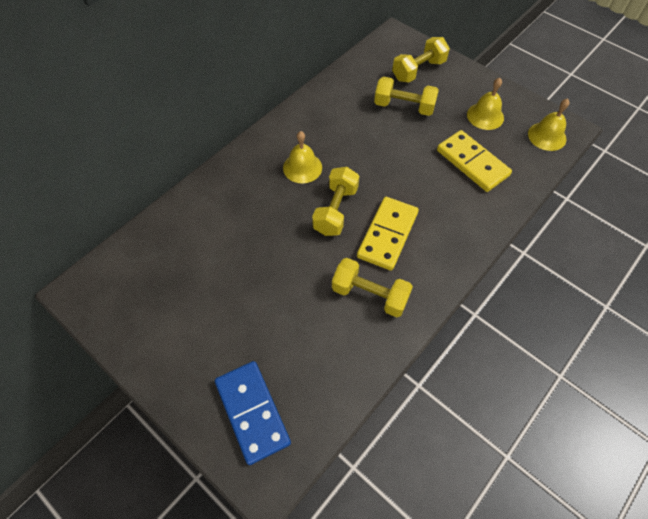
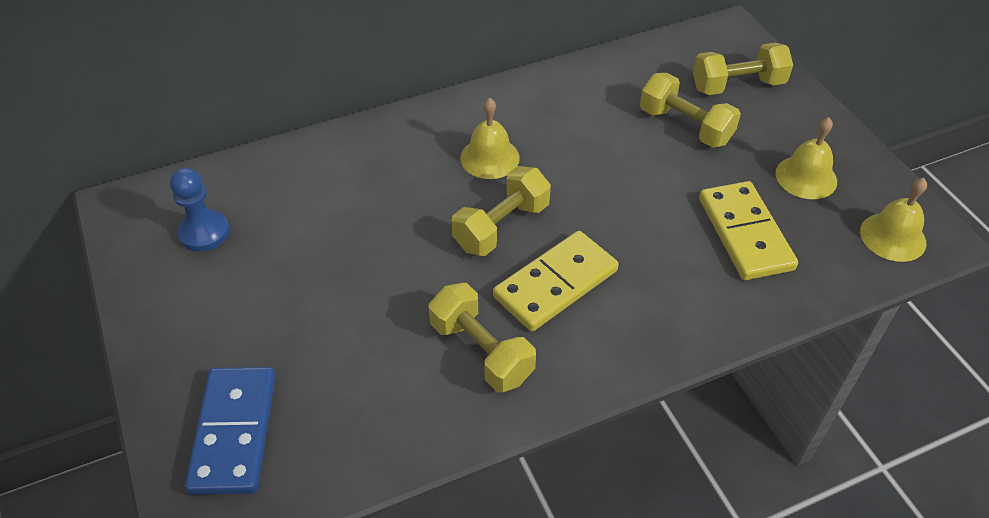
camera: 25 degrees right, 10 degrees down
(148, 287) = (204, 232): none -> blue pawn

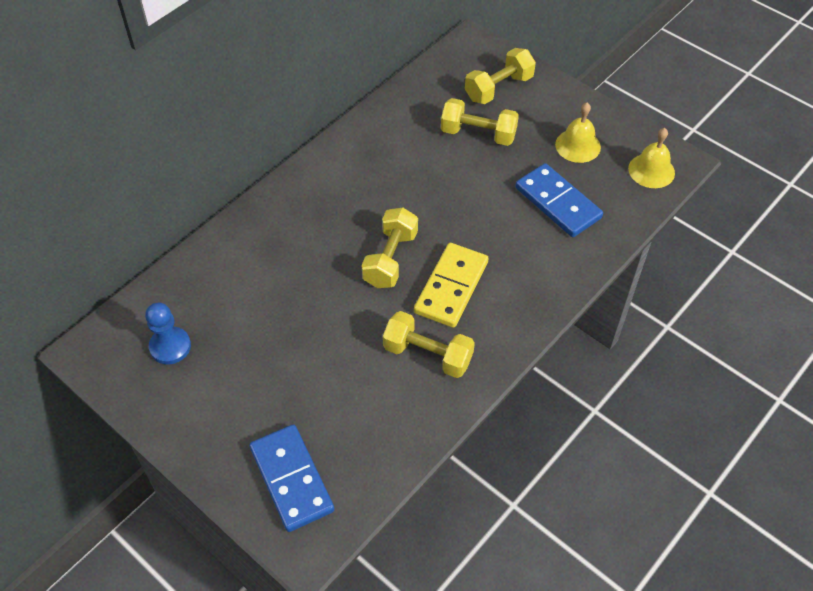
camera: 25 degrees left, 5 degrees up
(489, 157) = (351, 208): yellow bell -> none
(745, 234) = (557, 203): yellow domino -> blue domino

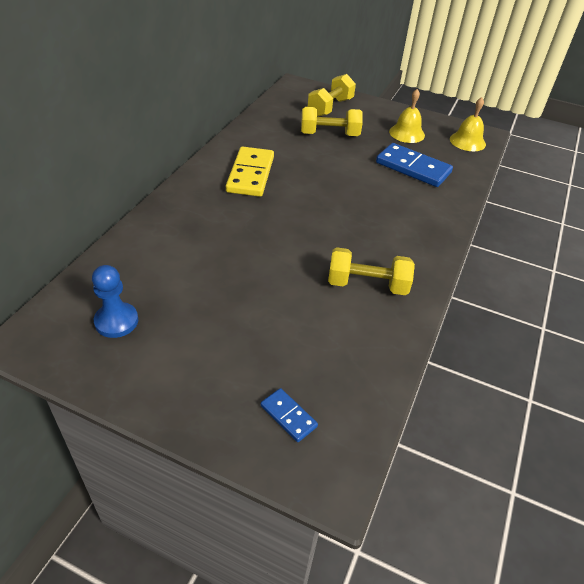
camera: 20 degrees left, 10 degrees down
(292, 479) = (288, 416): blue domino -> blue domino, size x0.51
(390, 259) = (300, 221): yellow dumbbell -> none
(451, 287) = (361, 233): yellow domino -> yellow domino (250, 174)

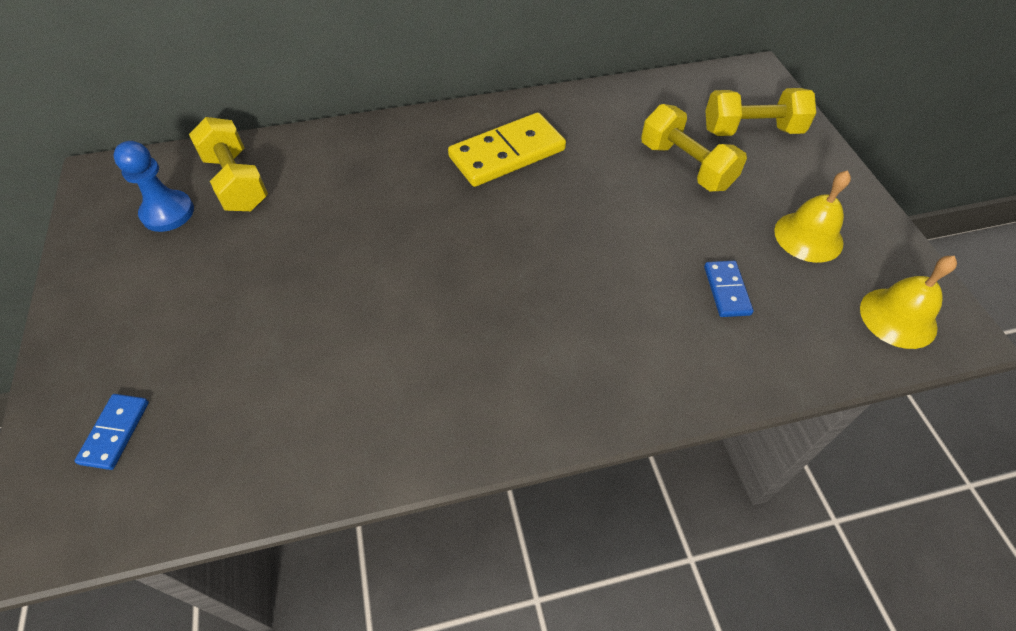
camera: 55 degrees right, 10 degrees up
(367, 285) = (402, 382): yellow dumbbell -> yellow dumbbell (237, 182)
(413, 168) = (726, 290): blue domino -> blue domino, size x0.51

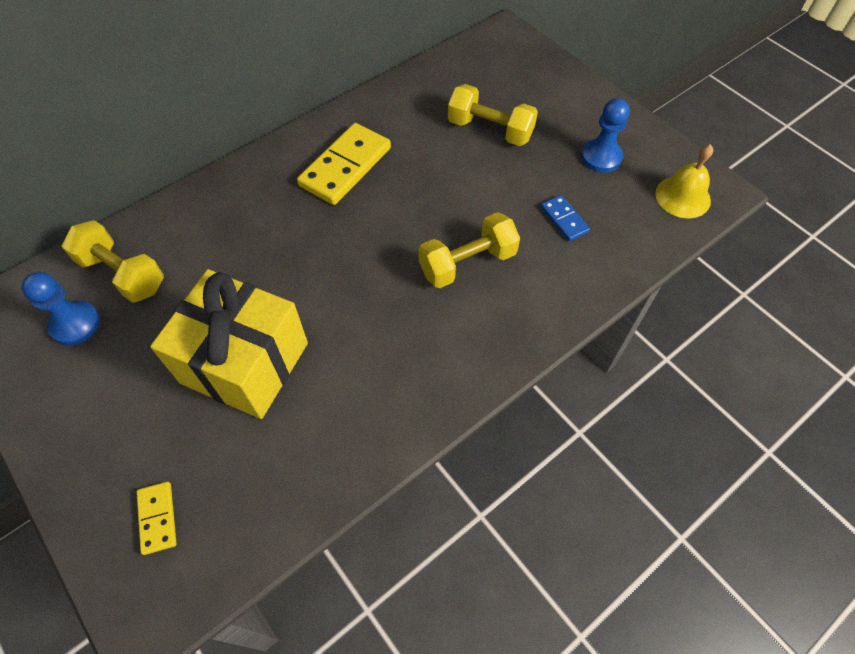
camera: 25 degrees left, 5 degrees up
(115, 432) = (158, 518): blue domino -> yellow domino
(293, 310) = (245, 363): none -> yellow gift
(751, 130) = (524, 84): yellow dumbbell -> yellow dumbbell (467, 263)
(808, 236) = (601, 157): yellow bell -> blue pawn

